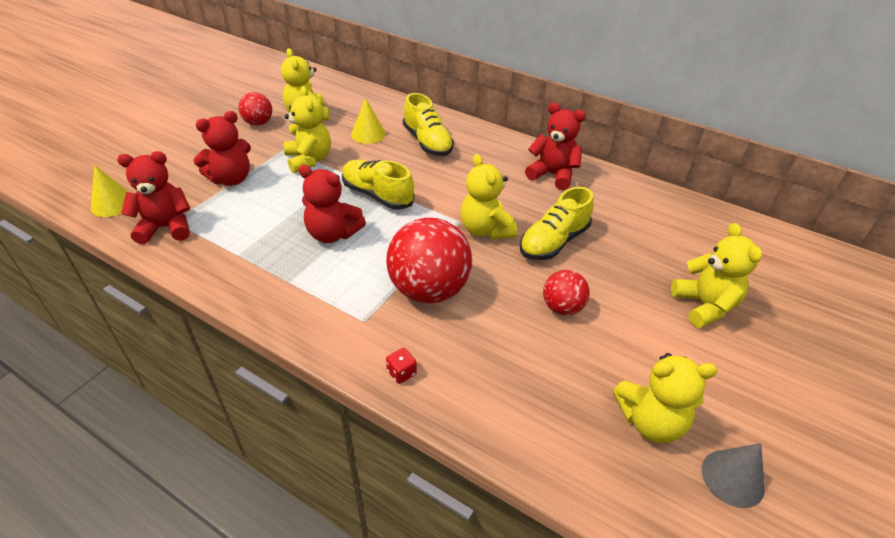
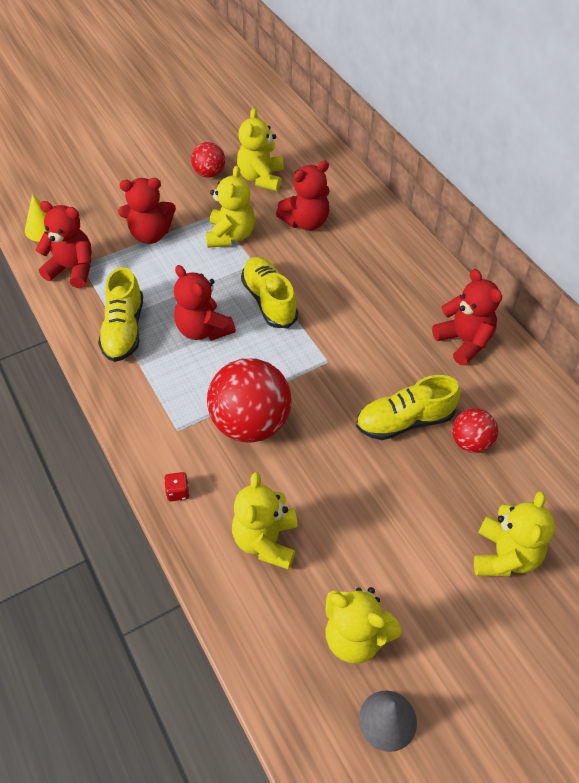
camera: 30 degrees right, 10 degrees up
(368, 134) = (306, 222): yellow cone -> red teddy bear
(427, 142) = (359, 253): yellow shoe -> yellow shoe (124, 330)
(485, 229) = (346, 380): yellow teddy bear -> yellow teddy bear (266, 541)
(562, 307) = (359, 494): red ball -> red ball (470, 442)

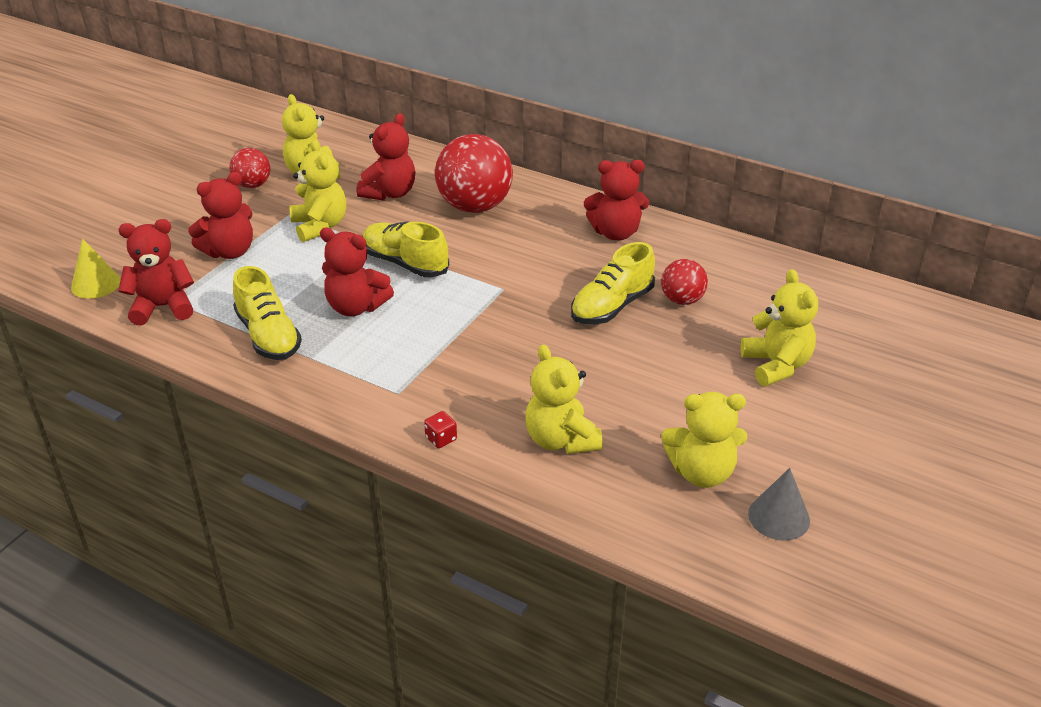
camera: 30 degrees left, 15 degrees down
(250, 423) = (468, 360): red ball -> red ball (474, 207)
(464, 341) = (615, 233): red teddy bear -> red teddy bear turned 150 degrees clockwise

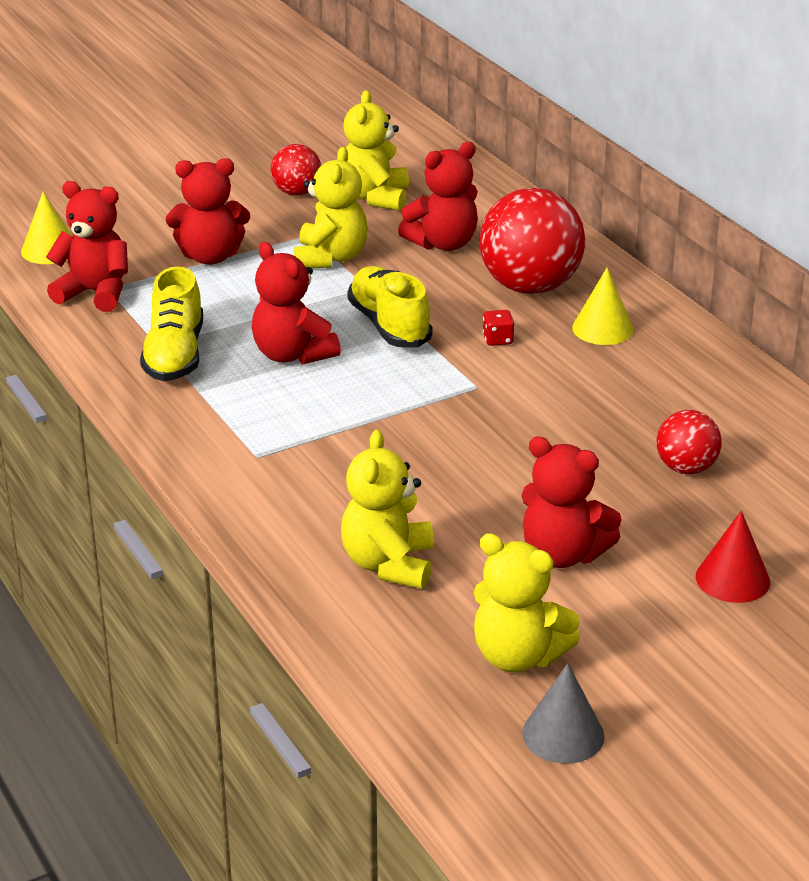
camera: 30 degrees right, 5 degrees down
(441, 439) = (260, 517): red dice -> red dice (498, 340)
(546, 221) = (602, 329): none -> yellow cone
(612, 306) = (589, 447): yellow shoe -> none
(615, 233) = (678, 367): red teddy bear -> red teddy bear (563, 554)
(776, 365) = (732, 579): yellow teddy bear -> red cone

